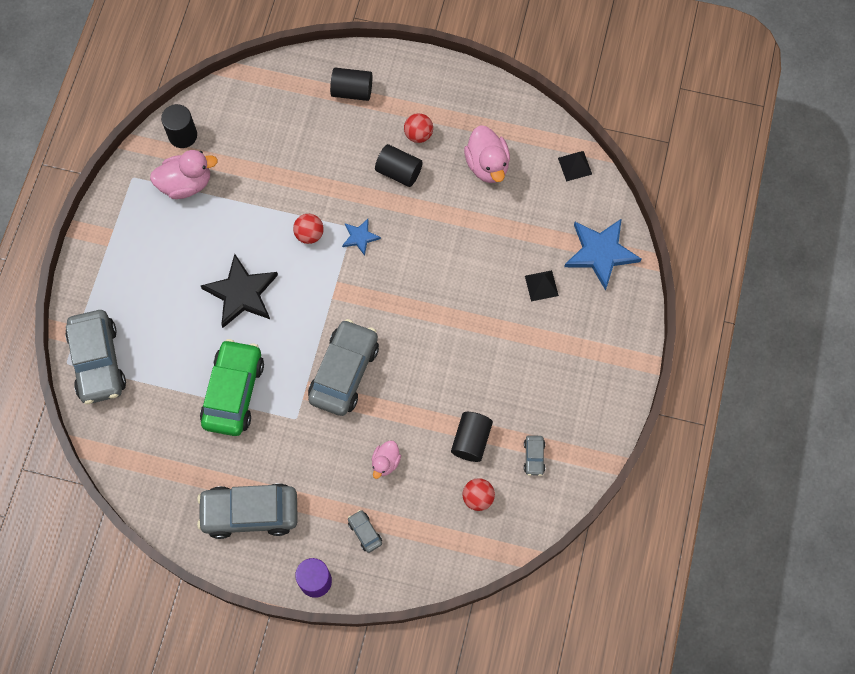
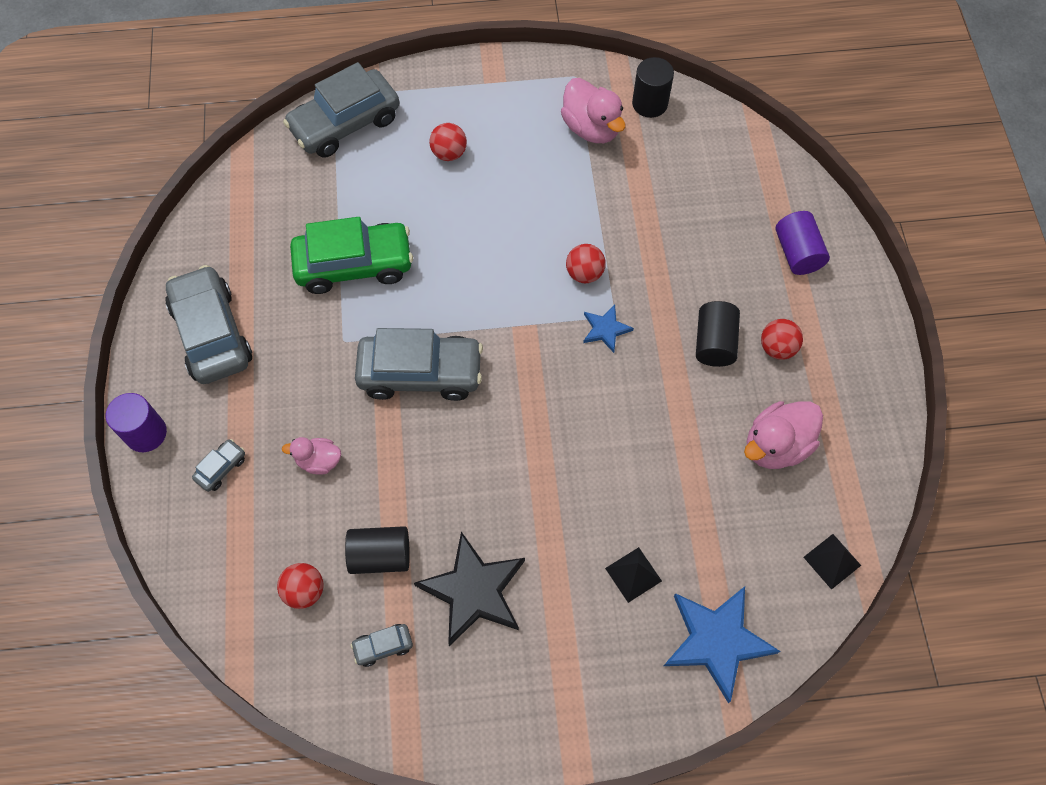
camera: 70 degrees right, 5 degrees down
(162, 293) = (449, 153): none -> red ball
(241, 293) = (479, 229): black star -> black star (473, 591)
(352, 91) = (797, 253): black cylinder -> purple cylinder

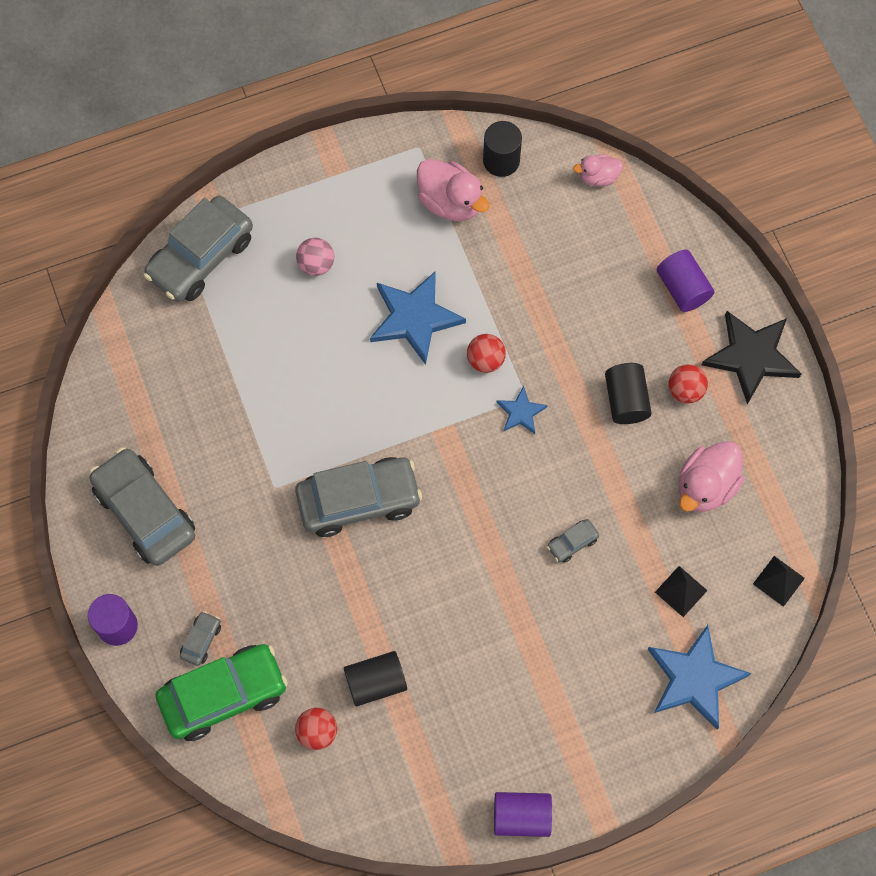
camera: 15 degrees left, 5 degrees up
(319, 461) = (290, 610): pink duck -> pink duck (598, 177)
(354, 265) = (260, 407): green car -> green car (224, 695)
(383, 646) = (403, 762): grey car -> grey car (572, 543)
(449, 153) = (316, 264): red ball -> pink ball
(473, 591) = (469, 691): black star -> black star (751, 356)
(490, 740) = (521, 816): none -> purple cylinder
(527, 220) = (414, 318): none -> blue star
(633, 574) = (607, 639): black pyramid -> black pyramid (681, 591)

